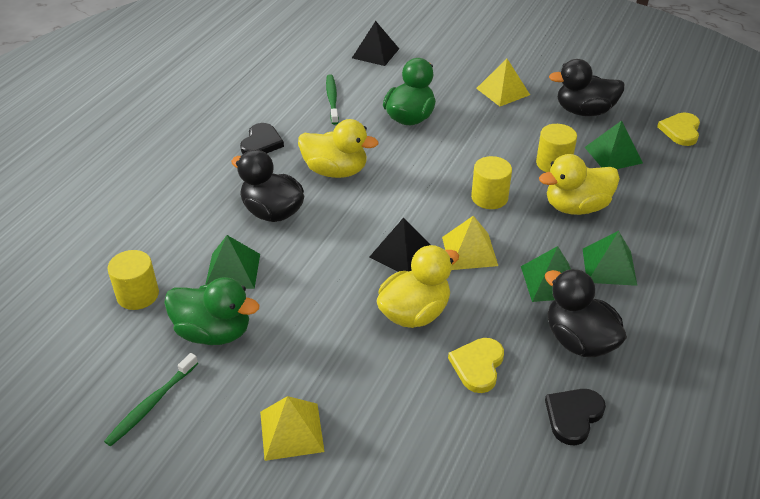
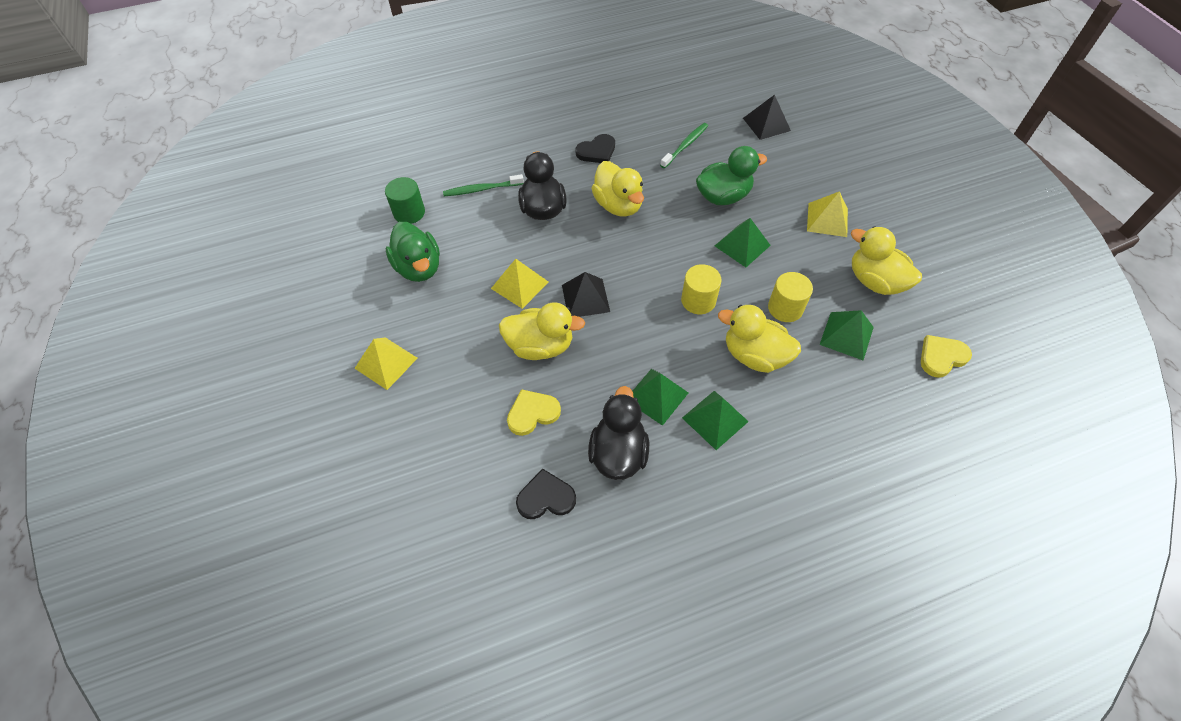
camera: 45 degrees right, 15 degrees up
(138, 295) = (409, 213): yellow cylinder -> green cylinder
(151, 404) = (342, 287): green toothbrush -> green toothbrush (481, 189)
(233, 270) = (474, 234): green pyramid -> green pyramid (742, 245)
(469, 251) = (631, 330): yellow pyramid -> yellow pyramid (520, 285)
(584, 111) = (875, 281): black duck -> yellow duck

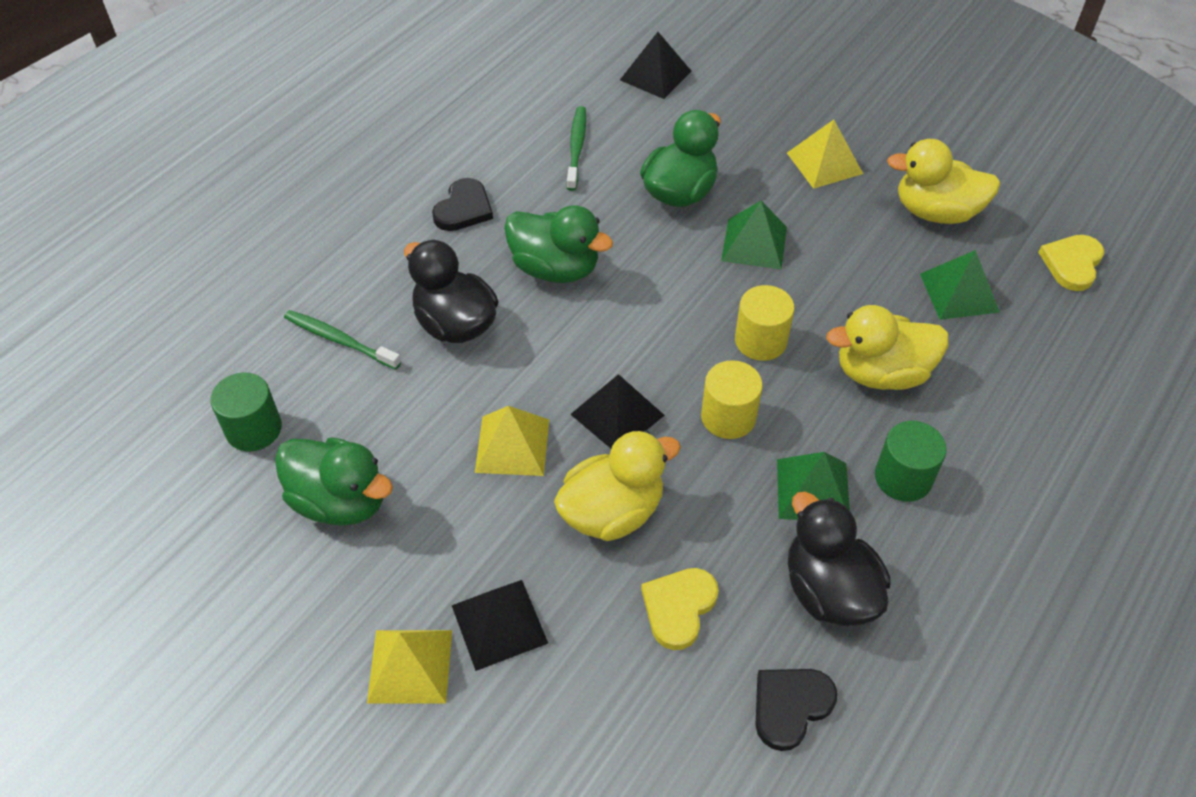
camera: 35 degrees left, 5 degrees down
(441, 368) = (499, 624): none -> black pyramid
(481, 189) = (339, 340): green toothbrush -> green toothbrush turned 75 degrees clockwise
(618, 205) = (555, 268): yellow duck -> green duck
(715, 419) = (903, 478): green pyramid -> green cylinder
(785, 308) = (867, 296): yellow cylinder -> yellow cylinder (728, 417)

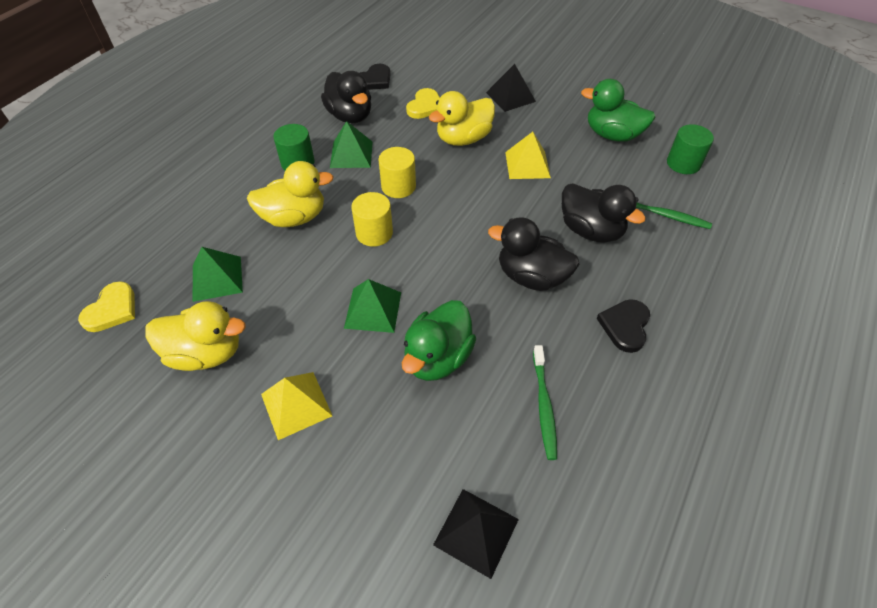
camera: 175 degrees right, 0 degrees up
(410, 666) = (546, 82): yellow pyramid -> none
(555, 268) = (531, 277): green duck -> black duck
(617, 414) = (468, 184): black pyramid -> none

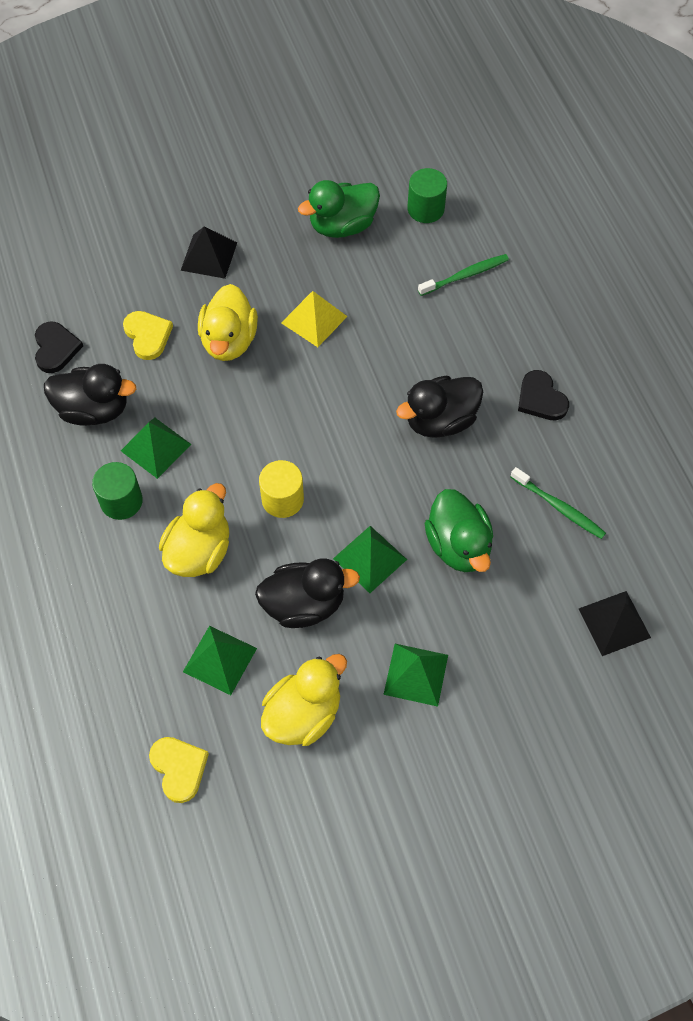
camera: 50 degrees left, 10 degrees up
(296, 404) = (416, 674): yellow pyramid -> green pyramid
(398, 186) = (241, 439): yellow cylinder -> none
(590, 230) = (433, 339): black duck -> black duck (304, 604)

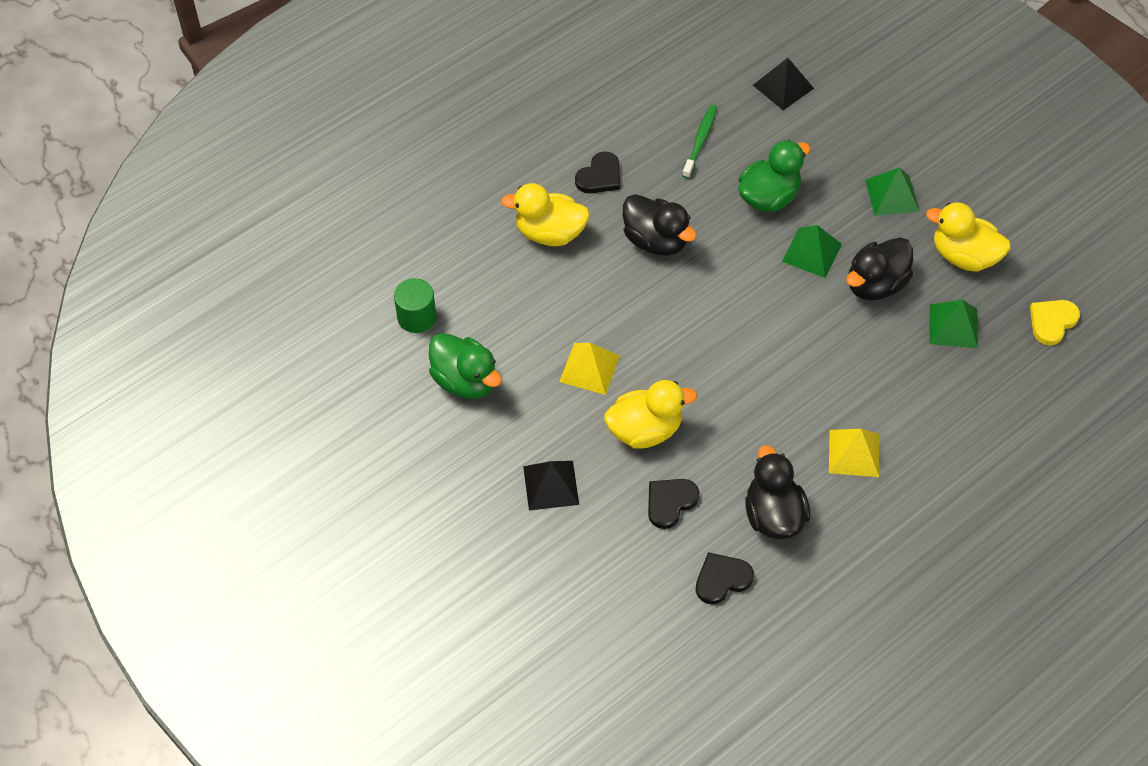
camera: 110 degrees left, 5 degrees down
(121, 501) = (854, 453): green cylinder -> yellow pyramid
(148, 336) = (670, 502): yellow heart -> black heart
(156, 447) = (787, 447): green pyramid -> none
(199, 551) = (869, 375): yellow duck -> yellow duck (549, 233)
(282, 499) = (789, 331): yellow cylinder -> none
(304, 604) = (875, 284): black duck -> black duck turned 105 degrees counterclockwise
(465, 275) = (487, 263): green toothbrush -> none

